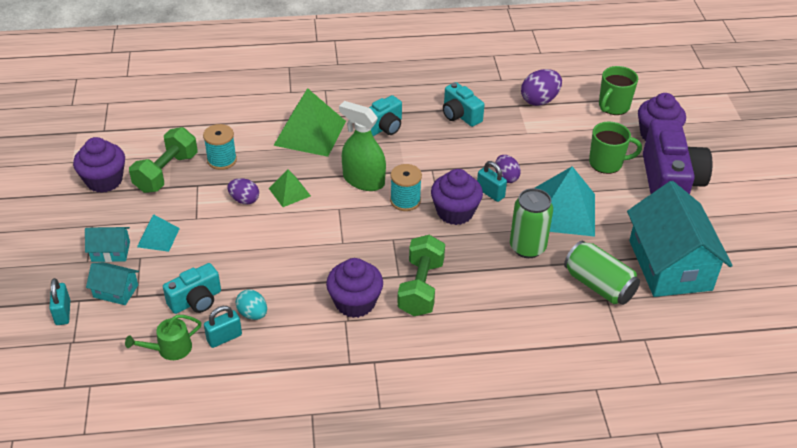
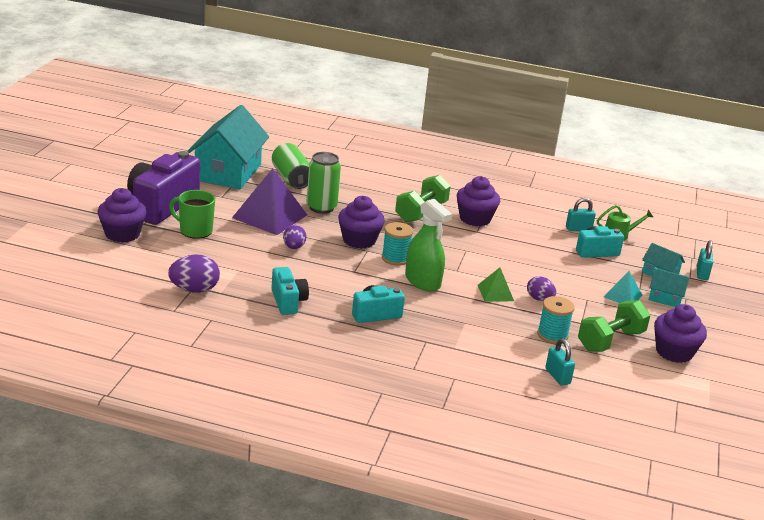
camera: 160 degrees left, 15 degrees down
(253, 314) = (554, 234): turquoise egg -> none
(310, 133) = (453, 332): green pyramid -> none
(490, 193) = (318, 242): turquoise padlock -> turquoise padlock (557, 376)
(564, 211) = (269, 216): turquoise pyramid -> purple pyramid
(613, 106) = (129, 264): green mug -> none

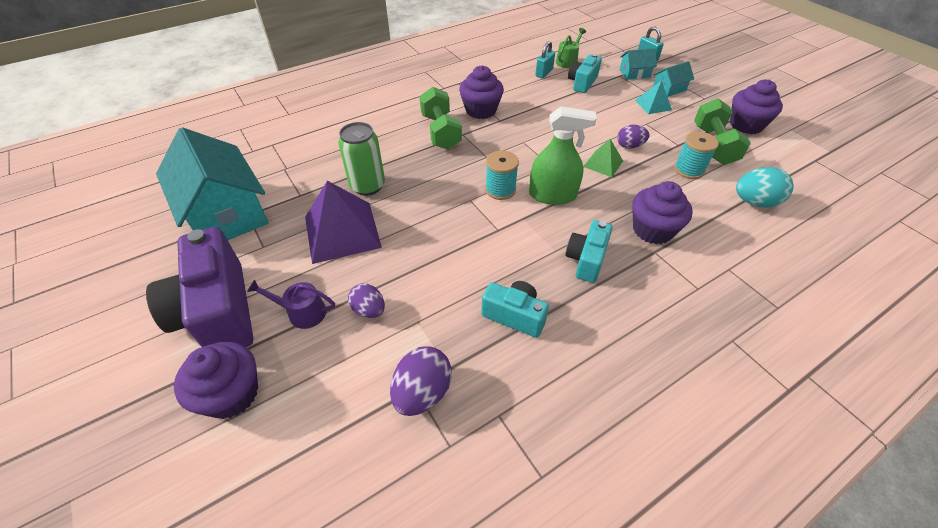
camera: 45 degrees left, 20 degrees up
(195, 230) = (302, 312): green mug -> purple watering can
(291, 178) = (295, 176): green can -> none
(294, 247) = (417, 248): purple egg -> purple egg (369, 310)
(359, 240) = (448, 195): purple cupcake -> purple cupcake (652, 230)
(557, 376) = (754, 202): turquoise padlock -> turquoise egg

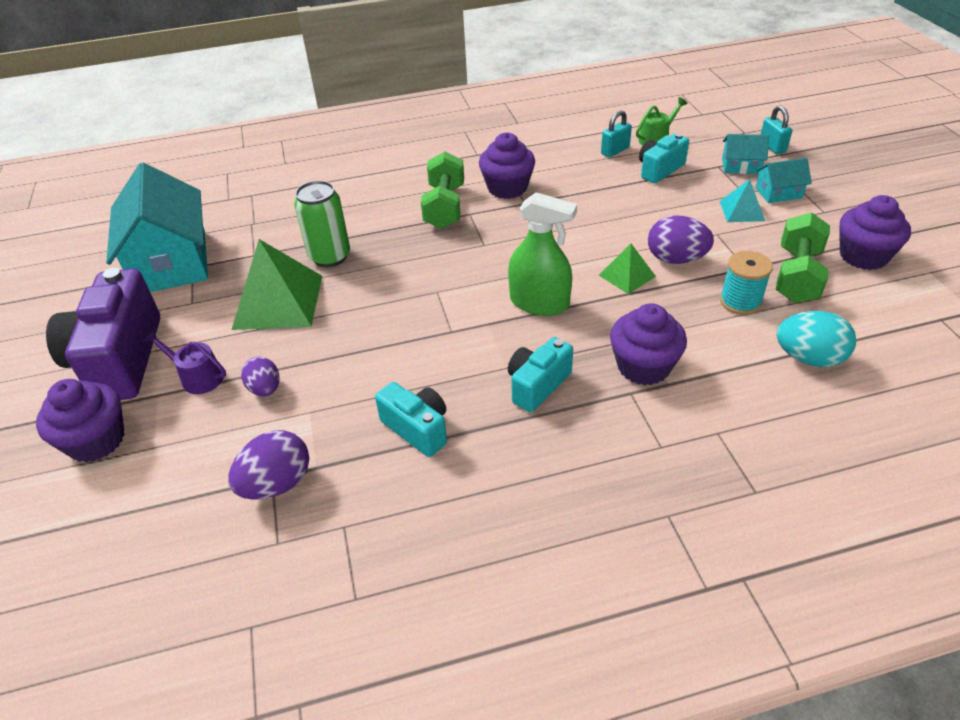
camera: 20 degrees right, 5 degrees down
(342, 231) = (278, 301): purple pyramid -> green pyramid
(500, 189) = (479, 286): turquoise spool -> none
(629, 146) = (676, 259): purple egg -> purple egg, size x1.52

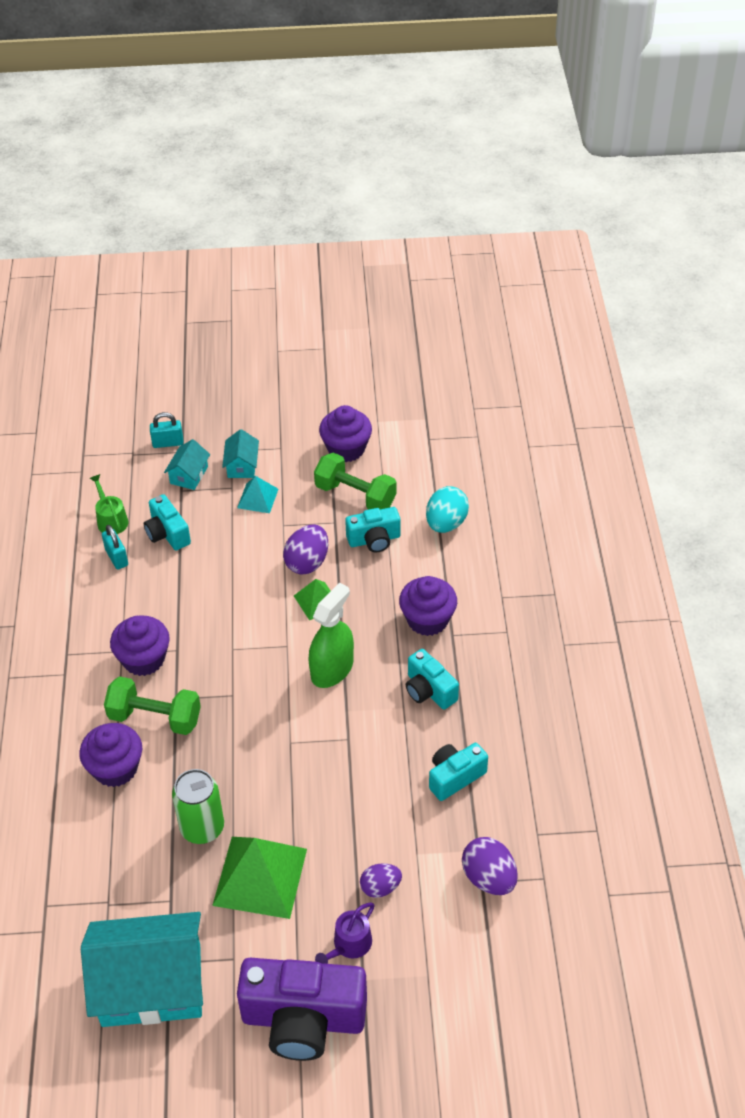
camera: 80 degrees left, 5 degrees up
(96, 440) = (409, 1025): purple cupcake -> purple cupcake (115, 768)
(740, 301) = (374, 540): turquoise spool -> turquoise camera

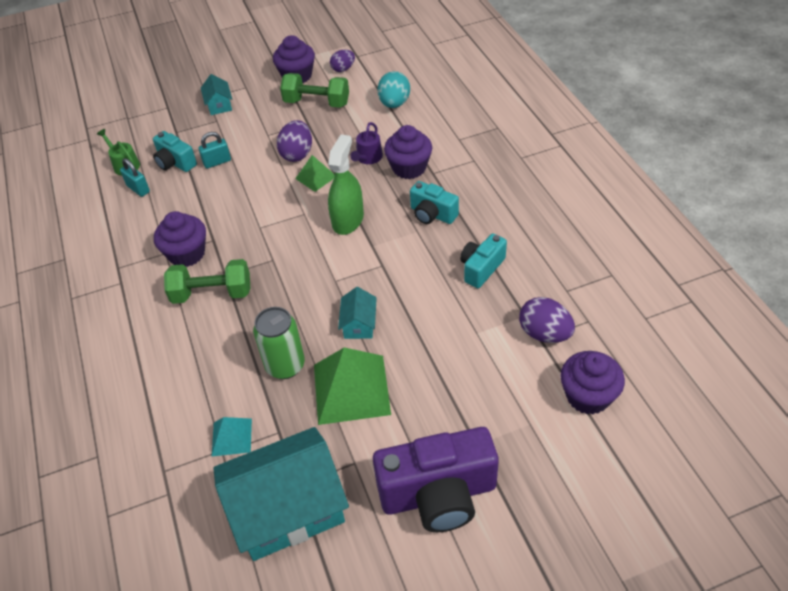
camera: 15 degrees left, 0 degrees up
(115, 768) = (191, 341): purple cupcake -> purple cupcake (588, 396)
(168, 443) = (154, 104): turquoise padlock -> turquoise padlock (217, 162)
(189, 475) = (179, 120): turquoise house -> turquoise house (359, 324)
(257, 498) = (240, 122): turquoise pyramid -> turquoise pyramid (231, 437)
(349, 944) = (452, 420): purple watering can -> purple watering can (368, 158)
(374, 540) = (343, 127): turquoise camera -> none
(380, 887) = (458, 367): purple egg -> purple egg (343, 69)

